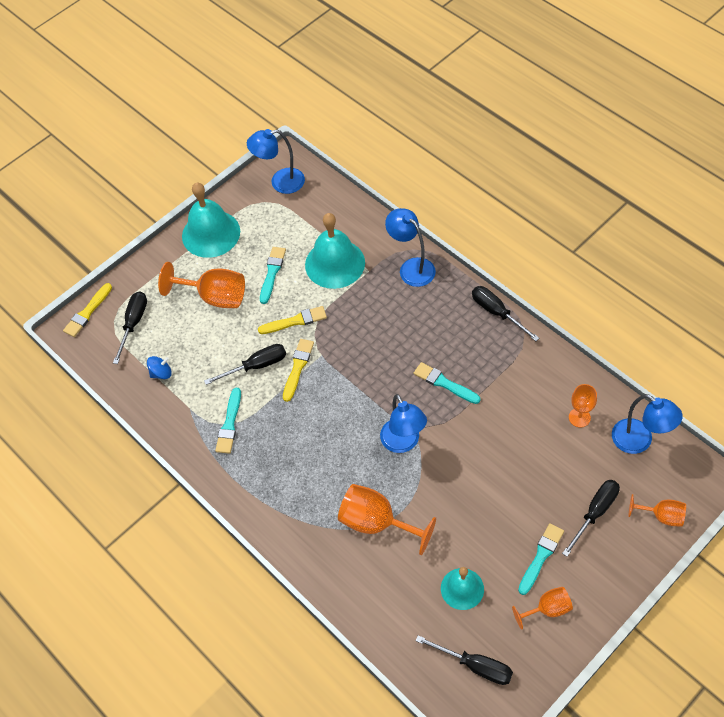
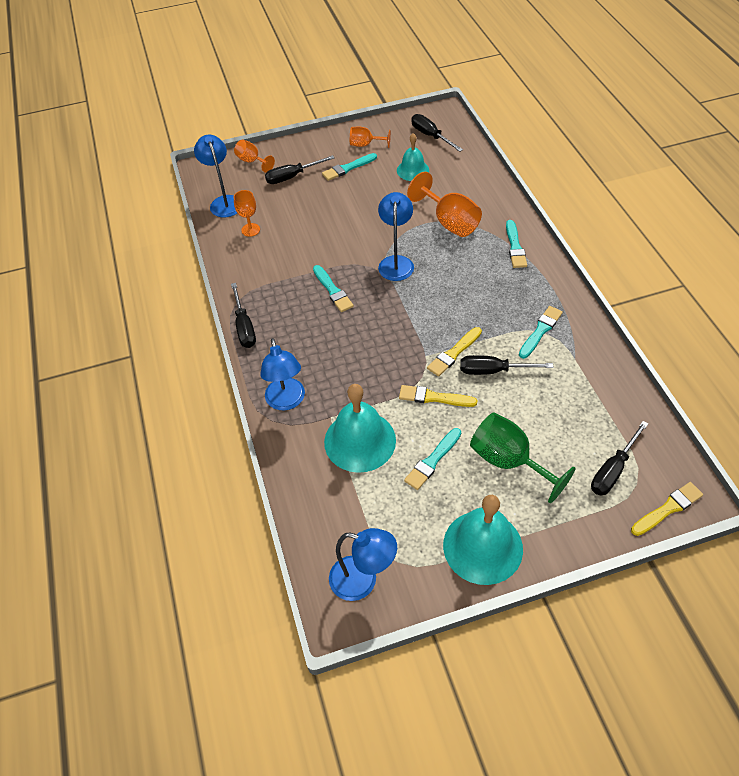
camera: 155 degrees left, 5 degrees down
(161, 373) = (595, 403): blue spinning top -> none
(214, 297) = (508, 461): orange goblet -> green goblet
(291, 518) = (515, 247): none -> turquoise brush

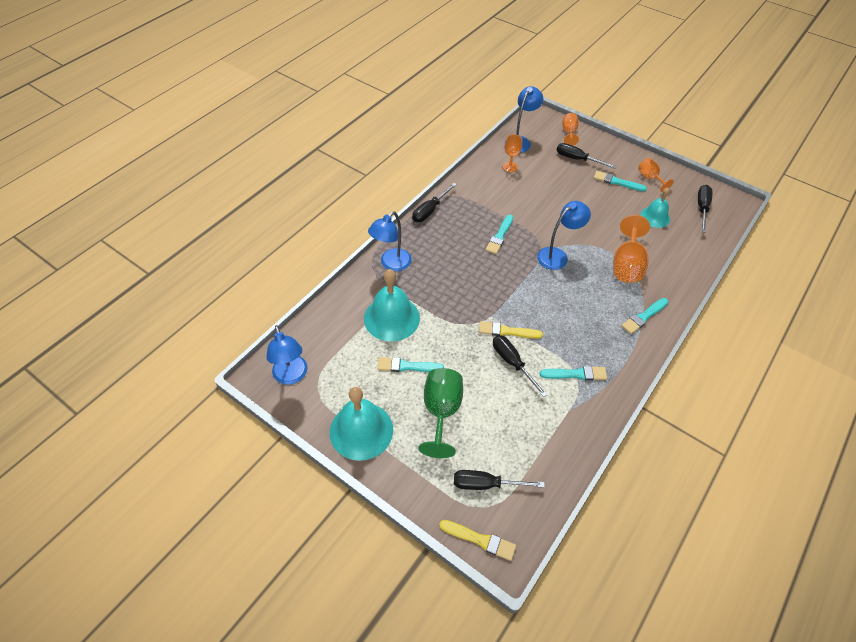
camera: 50 degrees right, 0 degrees up
(434, 397) = (459, 340): yellow brush -> none

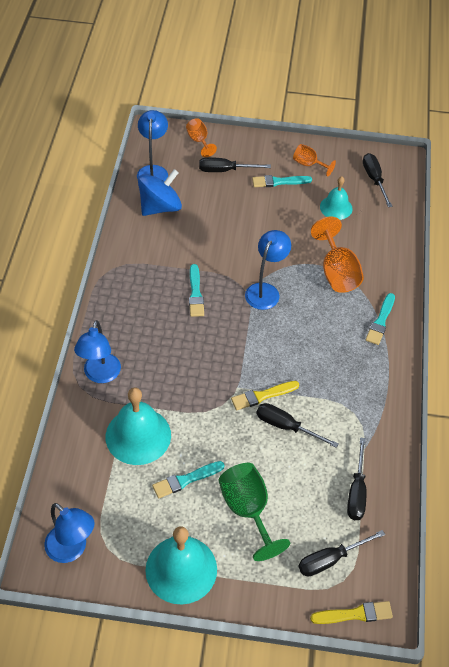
camera: 30 degrees left, 0 degrees up
(430, 210) = (104, 294): black screwdriver -> black screwdriver (357, 491)
(510, 167) = (160, 207): orange goblet -> blue spinning top
(576, 374) = (351, 409): turquoise brush -> none

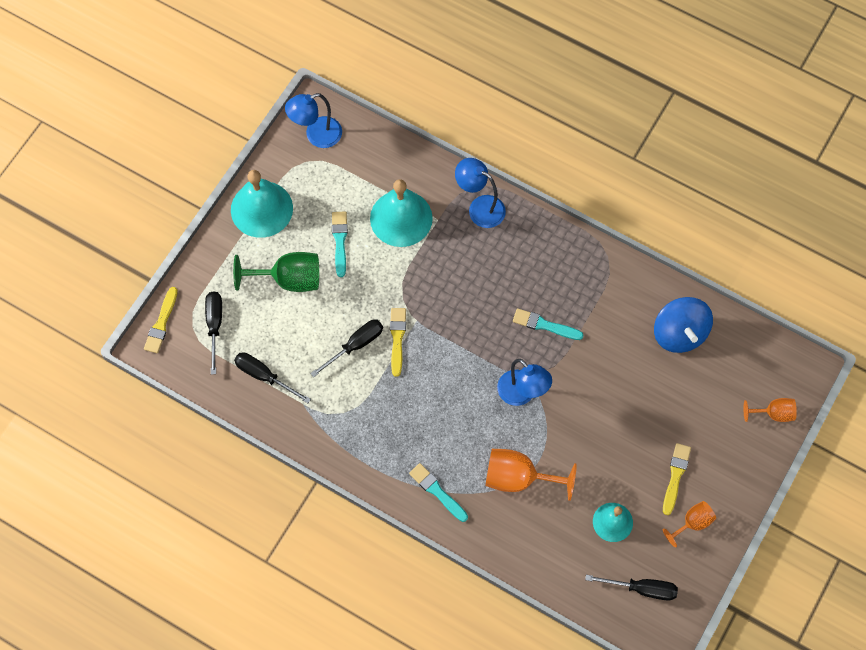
camera: 115 degrees right, 15 degrees up
(153, 171) = (739, 345): blue lamp -> none
(225, 170) = (714, 424): black screwdriver -> none
(279, 182) = (675, 476): turquoise brush -> yellow brush

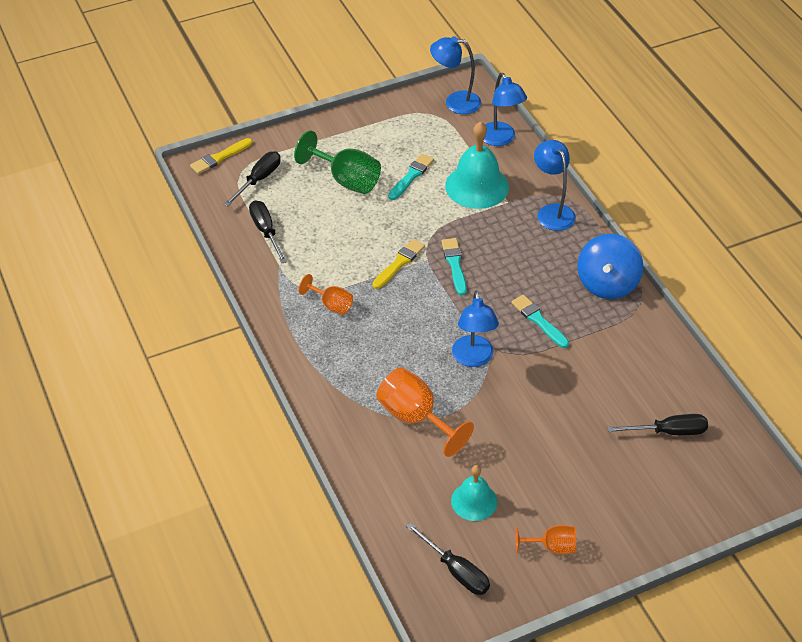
camera: 35 degrees right, 20 degrees down
(261, 209) = (367, 126): turquoise bell -> none
(355, 345) = (359, 250): black screwdriver -> black screwdriver (668, 432)
(384, 154) = (500, 139): none -> blue lamp
(437, 491) = (334, 387): turquoise brush -> turquoise brush (454, 264)
(675, 476) = (566, 500): yellow brush -> none
(679, 333) = (663, 392): blue spinning top -> blue spinning top (607, 283)
(773, 413) = (709, 505): orange goblet -> orange goblet (331, 305)

